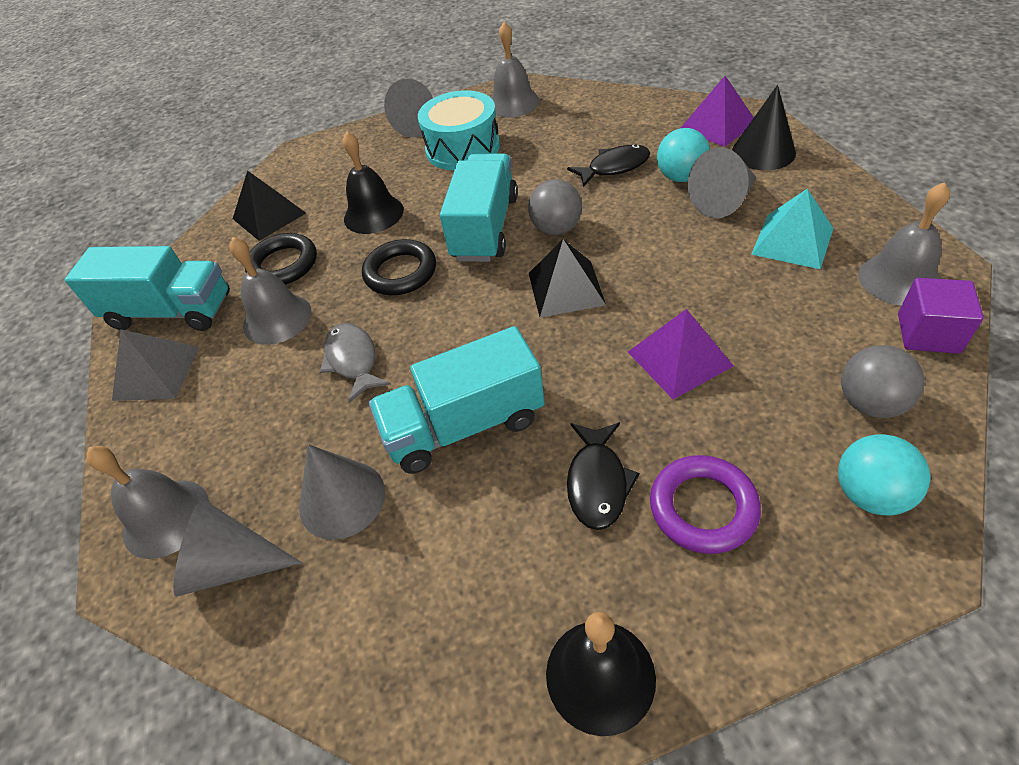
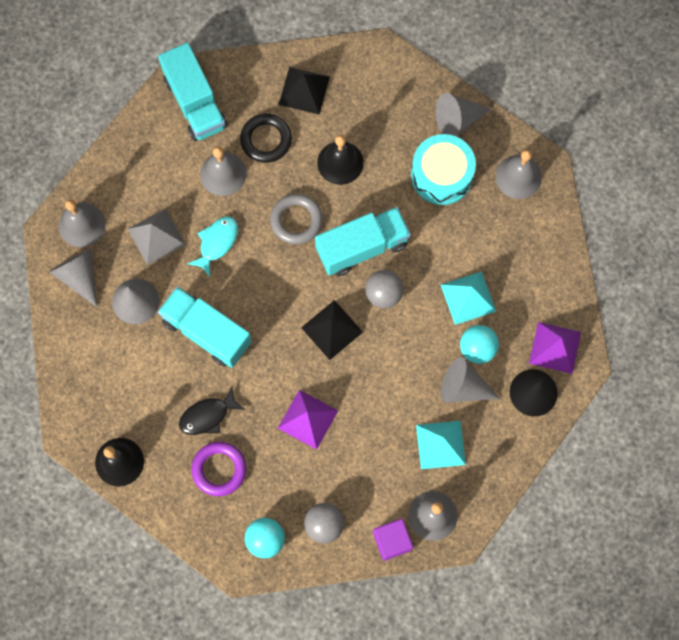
camera: 50 degrees right, 25 degrees up
(156, 373) = (152, 137): grey pyramid -> grey pyramid (156, 236)
(353, 360) = (216, 243): grey fish -> turquoise fish
(400, 272) = (296, 220): black ring -> grey ring
(614, 167) = (468, 298): black fish -> turquoise pyramid

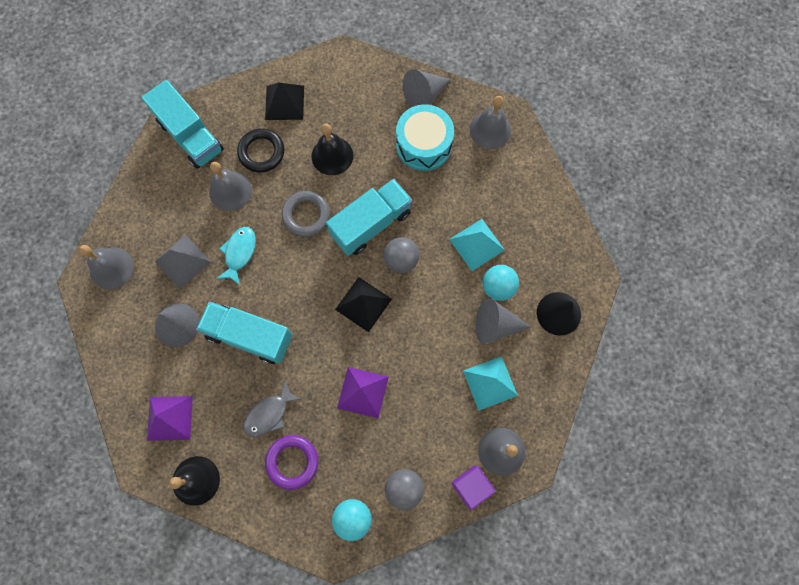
camera: 15 degrees left, 0 degrees up
(79, 276) = (119, 315): grey cone -> none
(208, 416) = (269, 413): black fish -> grey fish
(555, 347) = (565, 268): purple pyramid -> purple pyramid (169, 418)

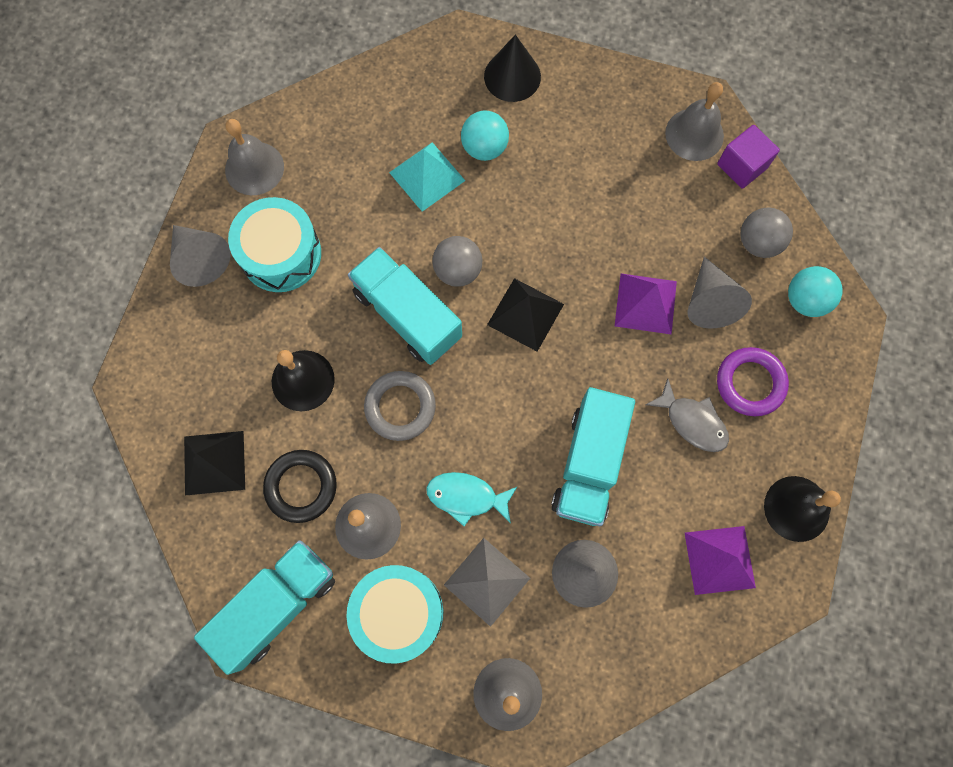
camera: 95 degrees left, 0 degrees up
(173, 206) = (398, 612): none -> turquoise drum
(490, 383) = (612, 151): turquoise pyramid -> none
(495, 325) = (536, 148): grey cone -> grey cone (709, 301)

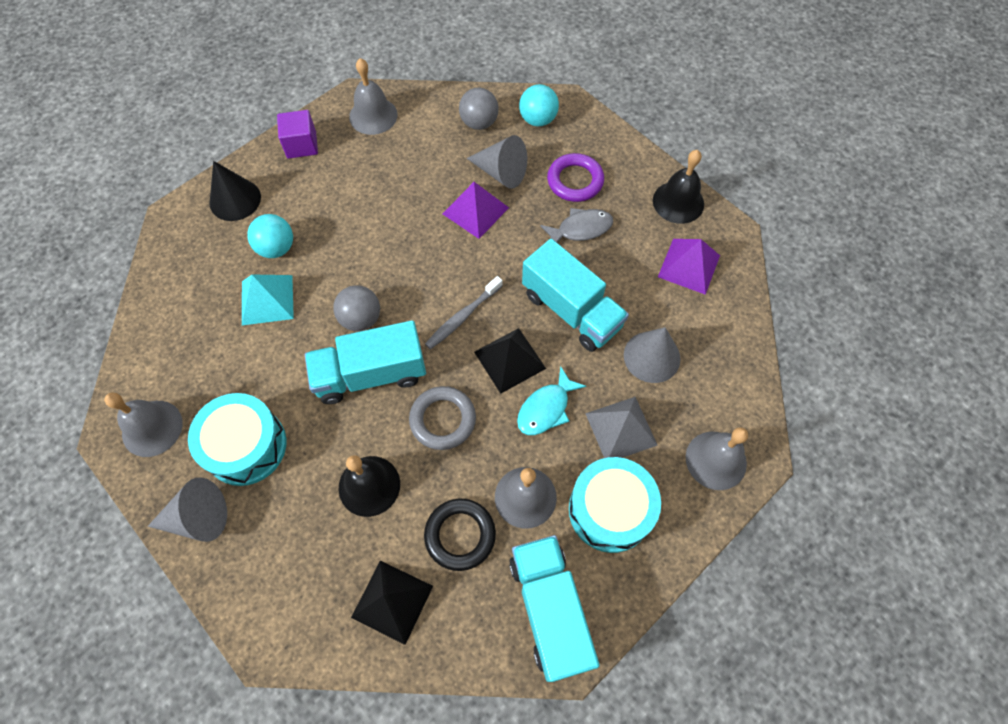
camera: 60 degrees left, 10 degrees down
(516, 362) = (462, 317): none -> grey toothbrush
(525, 314) = (429, 291): black pyramid -> black pyramid (509, 360)
(742, 166) = (417, 102): purple cube -> purple cube (301, 145)

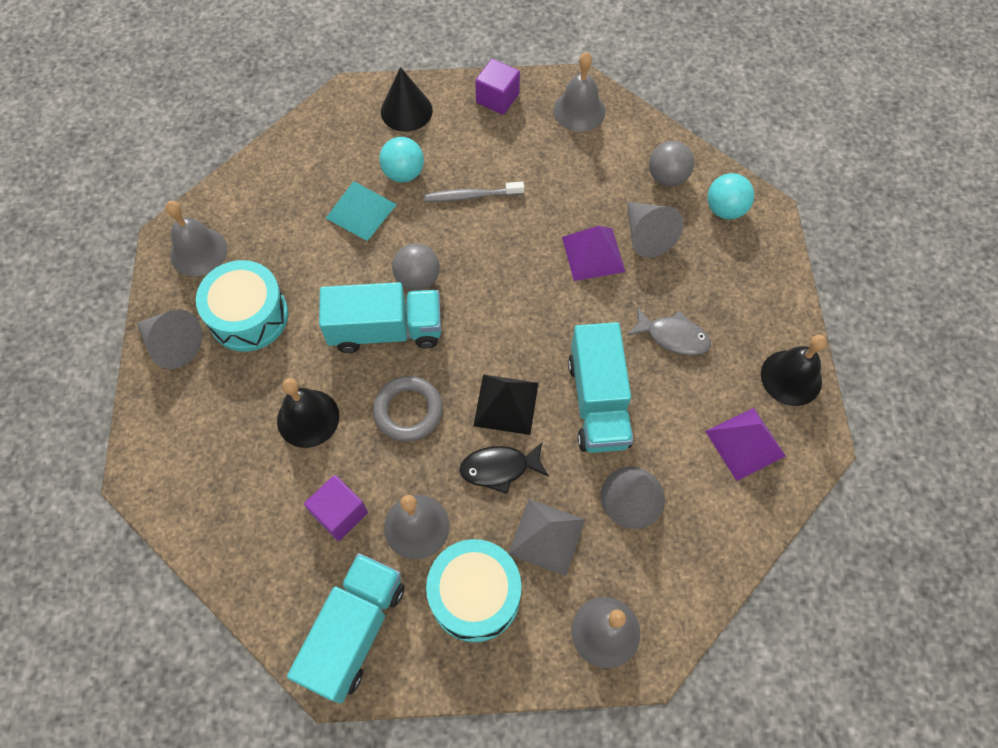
camera: 40 degrees right, 0 degrees up
(370, 374) = (386, 330): turquoise truck -> turquoise truck turned 150 degrees clockwise
(392, 601) = (247, 521): black pyramid -> none
(460, 535) = (340, 513): black ring -> purple cube
(462, 317) = (499, 338): grey toothbrush -> grey toothbrush (471, 196)
(546, 408) = (499, 468): turquoise fish -> black fish
(575, 181) = (708, 289): purple ring -> none

